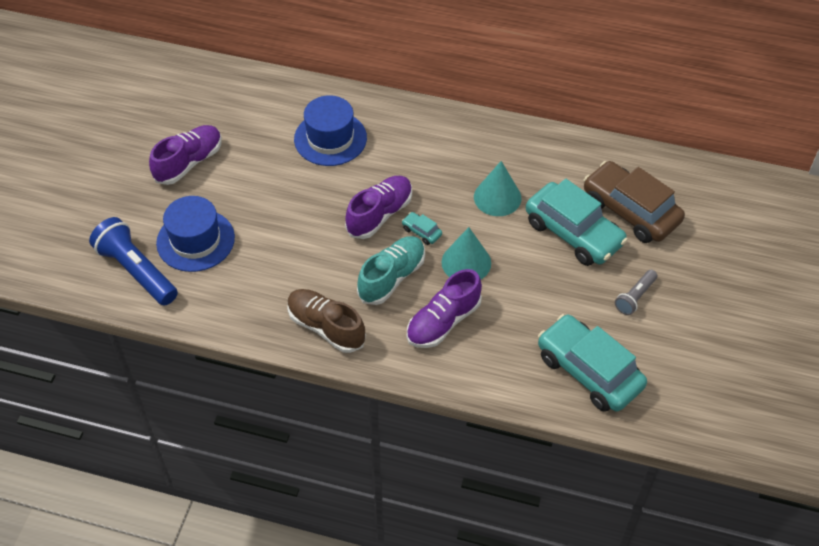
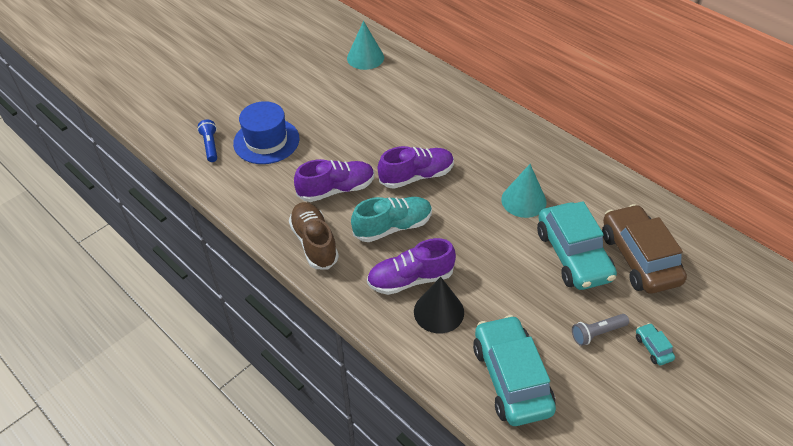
camera: 30 degrees right, 5 degrees down
(136, 271) = (210, 145): blue flashlight -> blue flashlight, size x0.53
(189, 162) = (302, 87): purple shoe -> purple shoe (336, 189)
(330, 138) = (417, 107): blue hat -> none
(421, 232) = (441, 202): turquoise car -> turquoise car (653, 348)
(466, 262) = (462, 240): turquoise cone -> turquoise cone (365, 57)
(489, 341) = (439, 312): none -> black cone

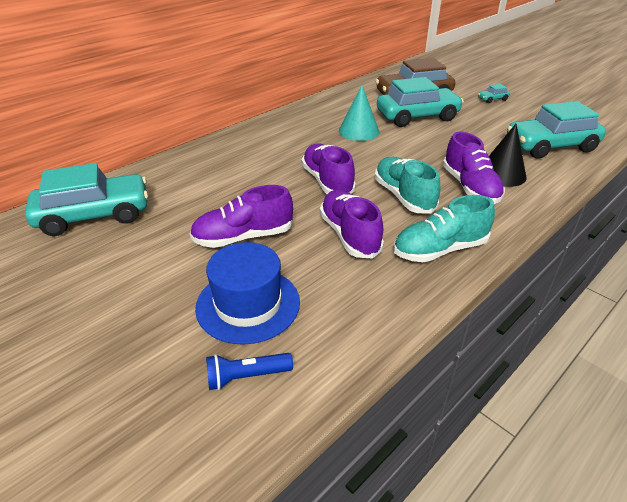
camera: 90 degrees left, 10 degrees down
(314, 242) = (439, 249): brown shoe -> turquoise shoe
(336, 132) = (243, 237): none -> purple shoe
(365, 57) = (94, 215): turquoise cone -> turquoise car
(597, 333) = (489, 114): grey flashlight -> none

